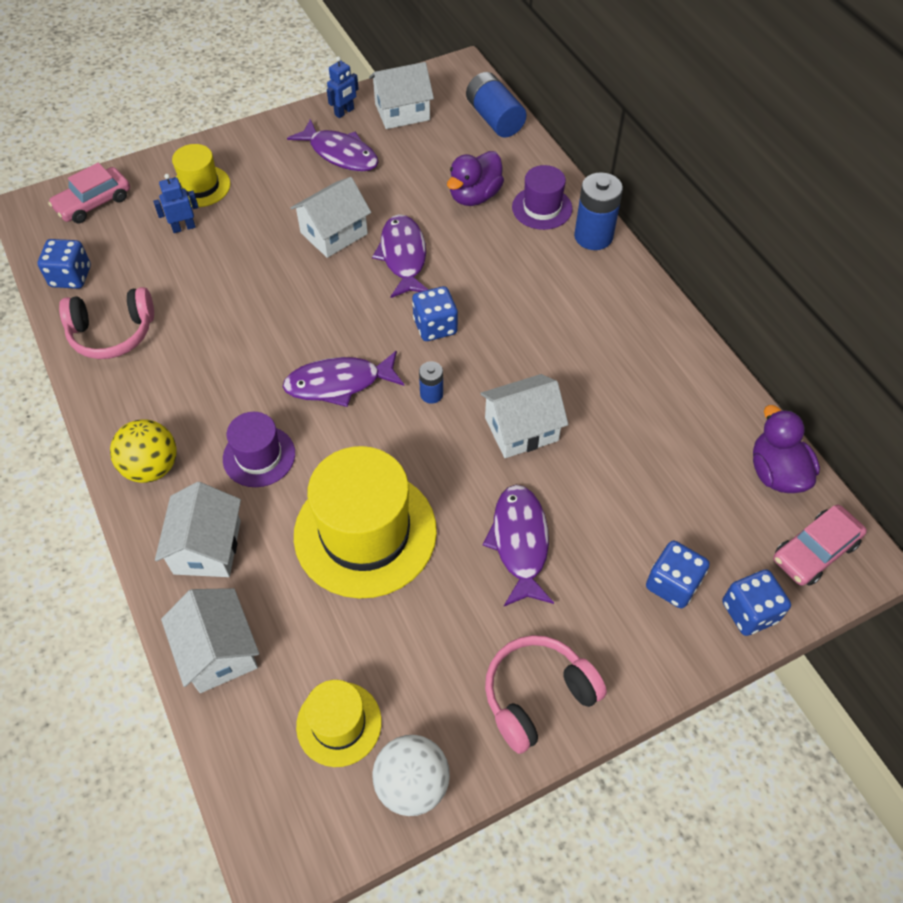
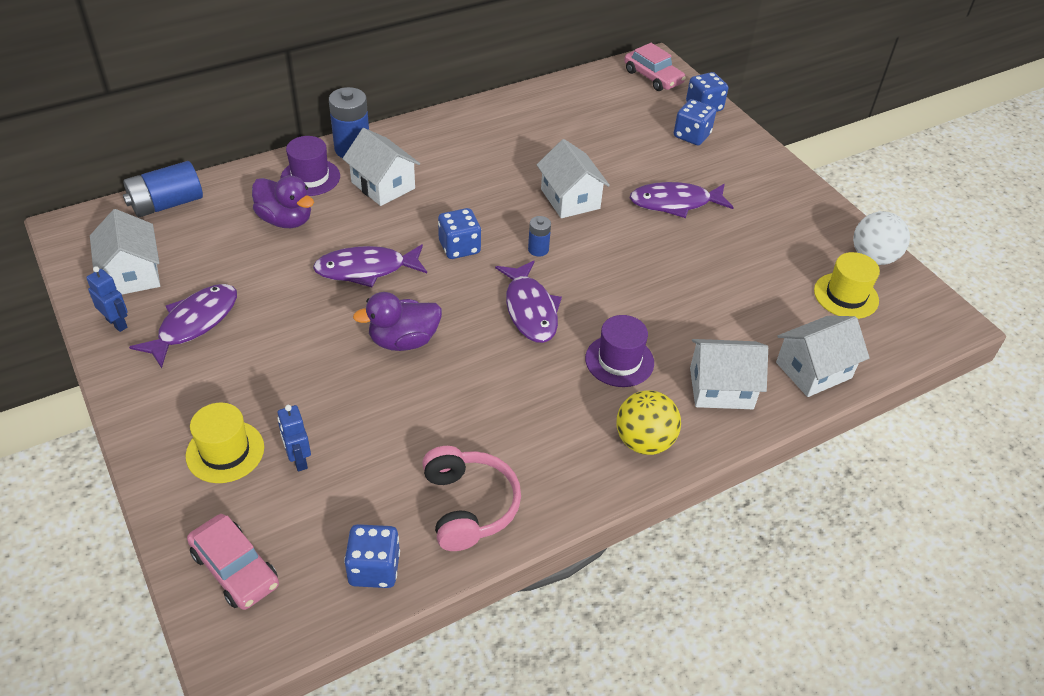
camera: 95 degrees left, 10 degrees down
(334, 233) = (326, 323): white house -> white house (383, 185)
(365, 532) = (684, 287): yellow hat -> none
(537, 695) = (791, 199): pink headphones -> none
(776, 472) = (594, 84): purple duck -> purple duck (403, 341)

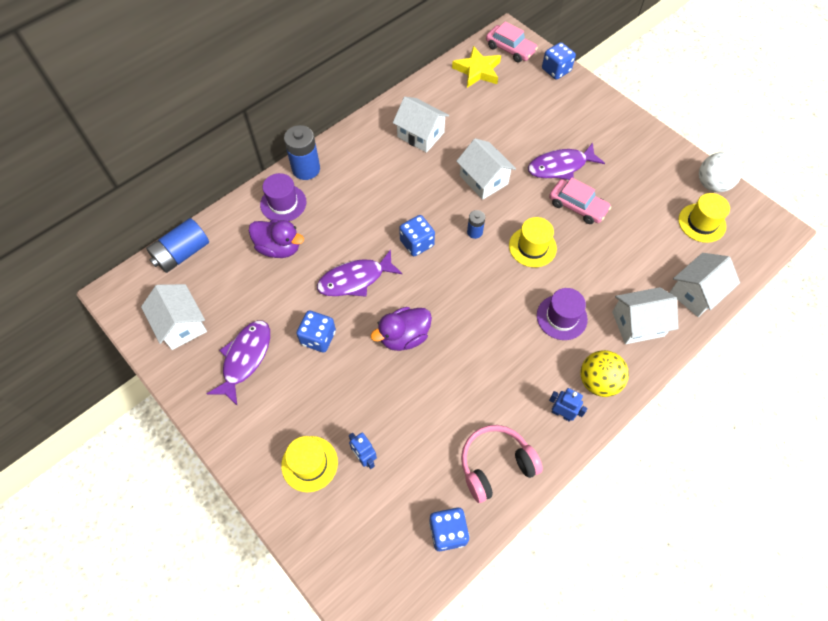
camera: 10 degrees left, 15 degrees up
(117, 323) = (187, 372): blue robot -> blue robot (561, 414)
(235, 569) = (352, 557): pink car -> pink car (577, 206)
(383, 185) = (341, 198): white house -> white house (420, 134)
(469, 506) = (495, 465): pink headphones -> pink headphones turned 90 degrees counterclockwise
(530, 310) = (485, 287): purple fish -> none
(603, 91) = (477, 71): none -> yellow star
(608, 279) = (532, 247): none -> yellow hat
(691, 135) = (554, 100): blue dice -> blue dice (318, 338)

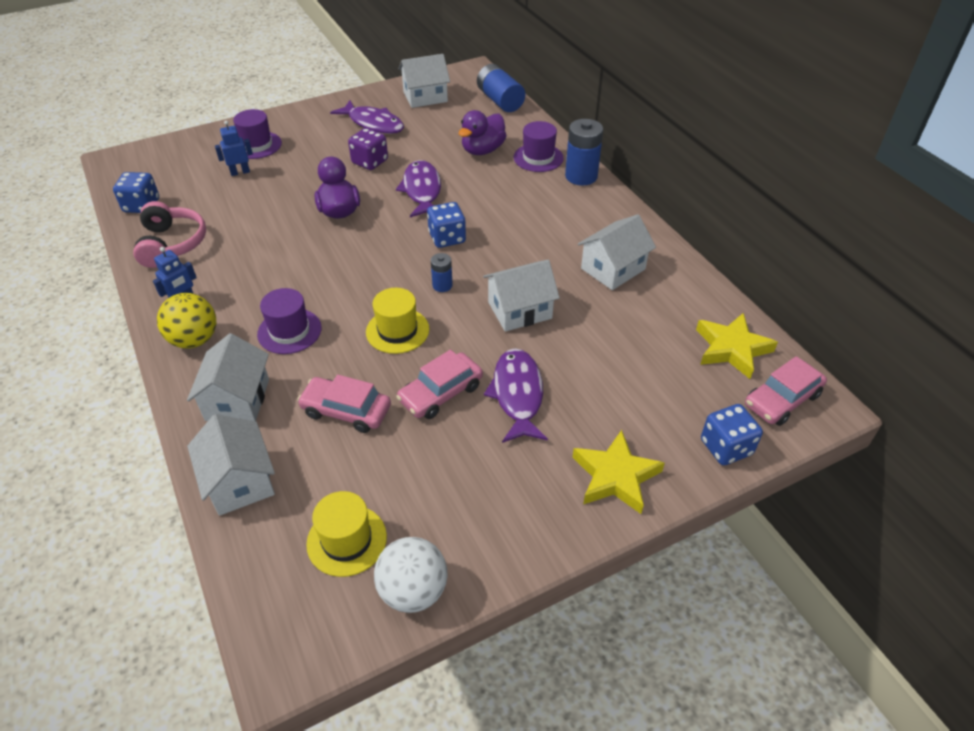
camera: 105 degrees right, 15 degrees down
(309, 463) = (257, 145): yellow hat -> purple hat
(318, 338) = (370, 162): blue dice -> purple dice
(598, 113) = (615, 476): none -> yellow star
(616, 254) = (346, 411): none -> pink car

